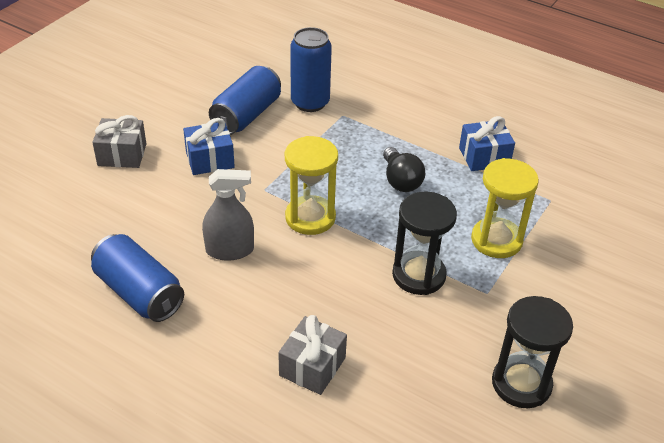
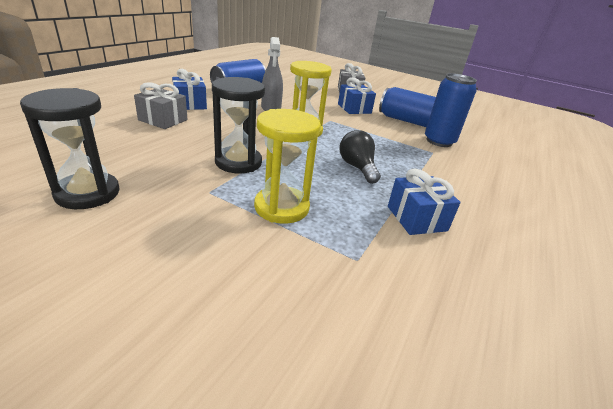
camera: 85 degrees right, 10 degrees down
(235, 347) = (190, 104): none -> blue gift
(400, 180) = (357, 167): black light bulb -> black light bulb turned 90 degrees clockwise

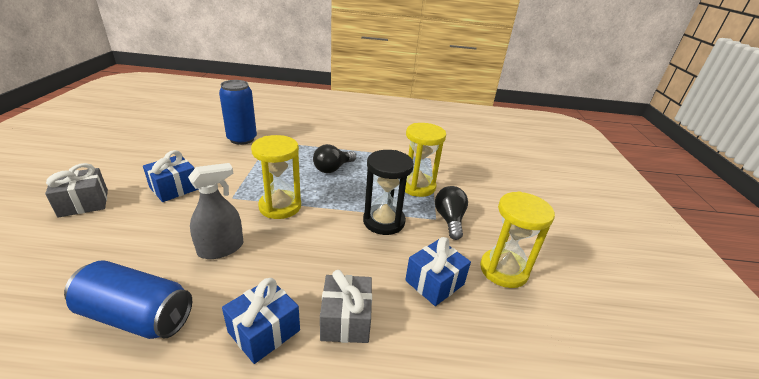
camera: 115 degrees left, 0 degrees up
(88, 193) = (503, 270): black hourglass -> yellow hourglass
(195, 199) = (449, 220): none -> black light bulb
(407, 121) = (195, 155): blue can -> none
(416, 218) = (376, 145): blue gift -> blue gift (434, 282)

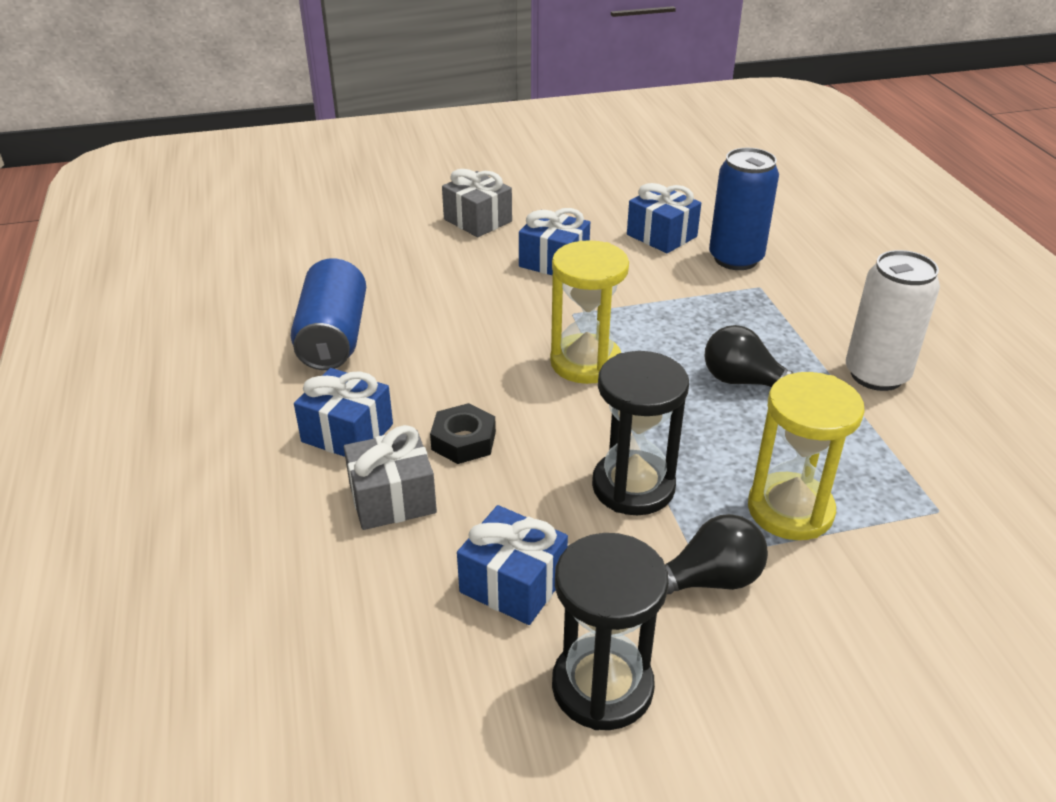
camera: 75 degrees right, 5 degrees up
(197, 149) = (661, 235): none -> blue gift
(221, 248) = (462, 347): grey spray bottle -> none
(312, 272) = (463, 441): none -> black nut
(351, 140) = (876, 375): none -> white can
(503, 270) = (602, 686): yellow hourglass -> black hourglass

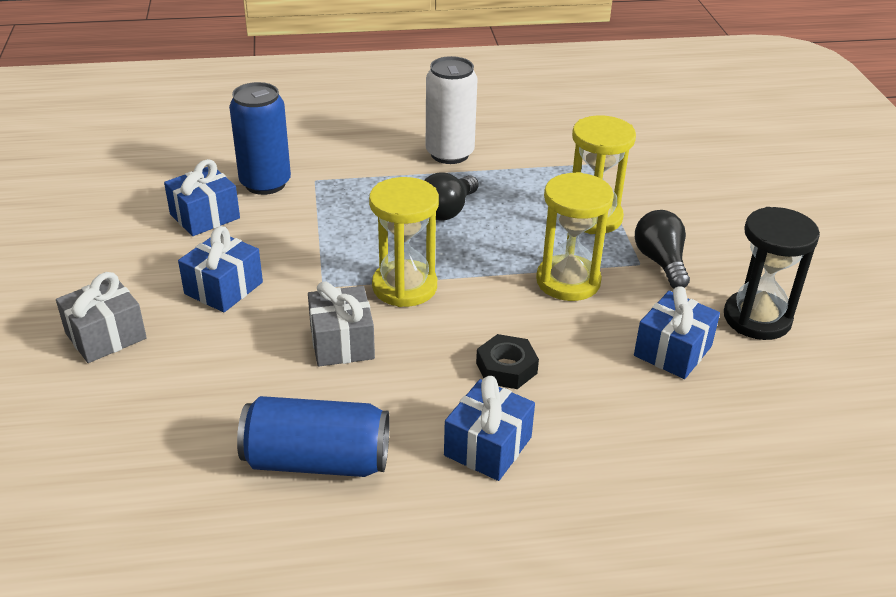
camera: 85 degrees left, 0 degrees up
(392, 498) = (581, 415): grey gift -> grey gift (342, 342)
(633, 486) = (568, 281): black hourglass -> yellow hourglass

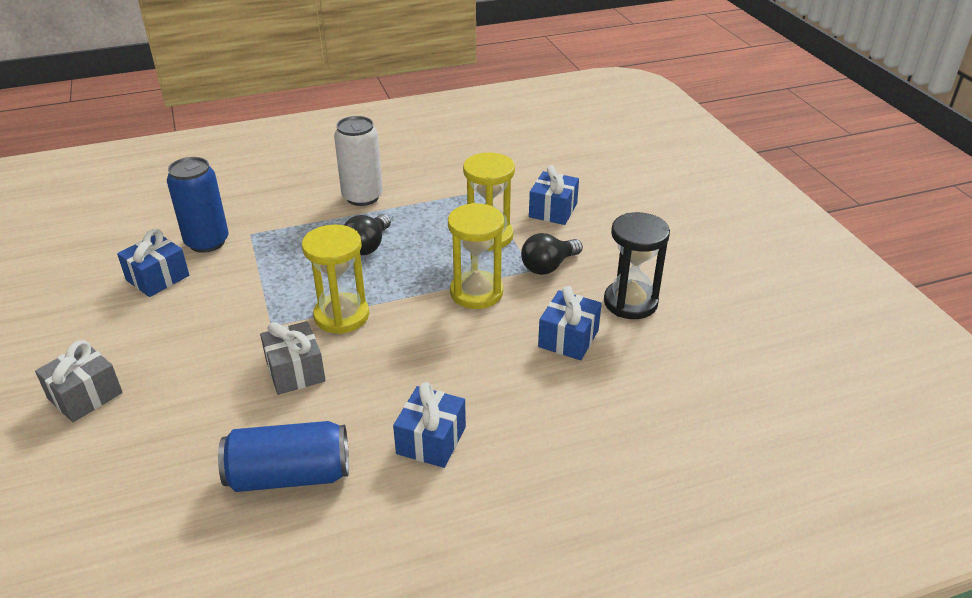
camera: 10 degrees left, 0 degrees up
(223, 288) = (184, 339): blue gift -> blue gift (553, 210)
(506, 368) = (436, 372): black nut -> none
(660, 262) = (548, 266): black light bulb -> black light bulb turned 105 degrees counterclockwise

